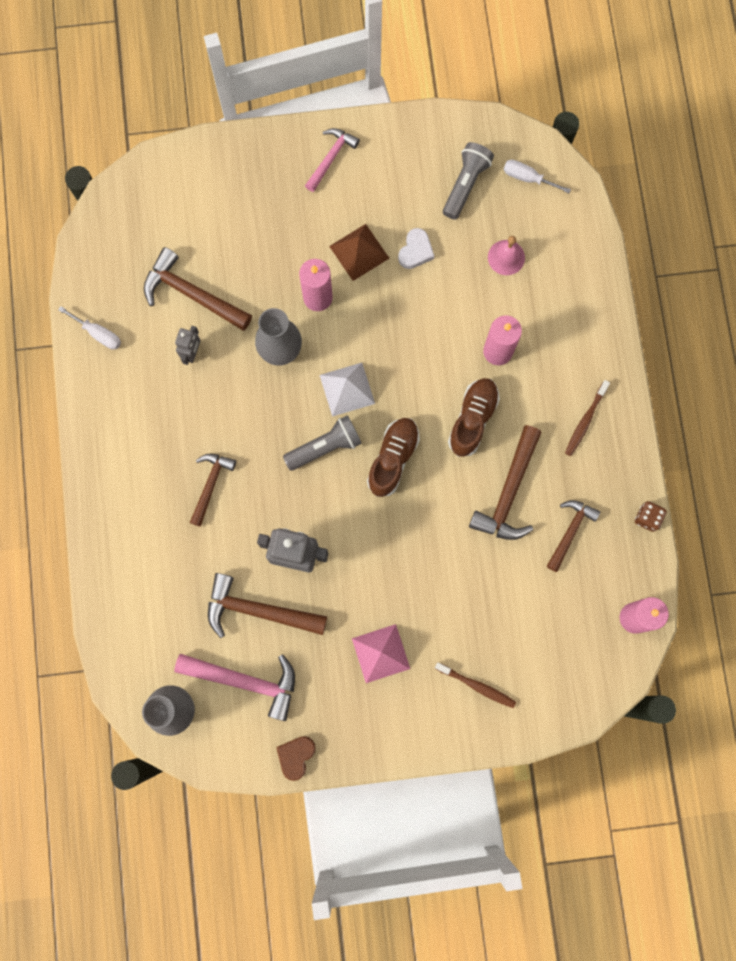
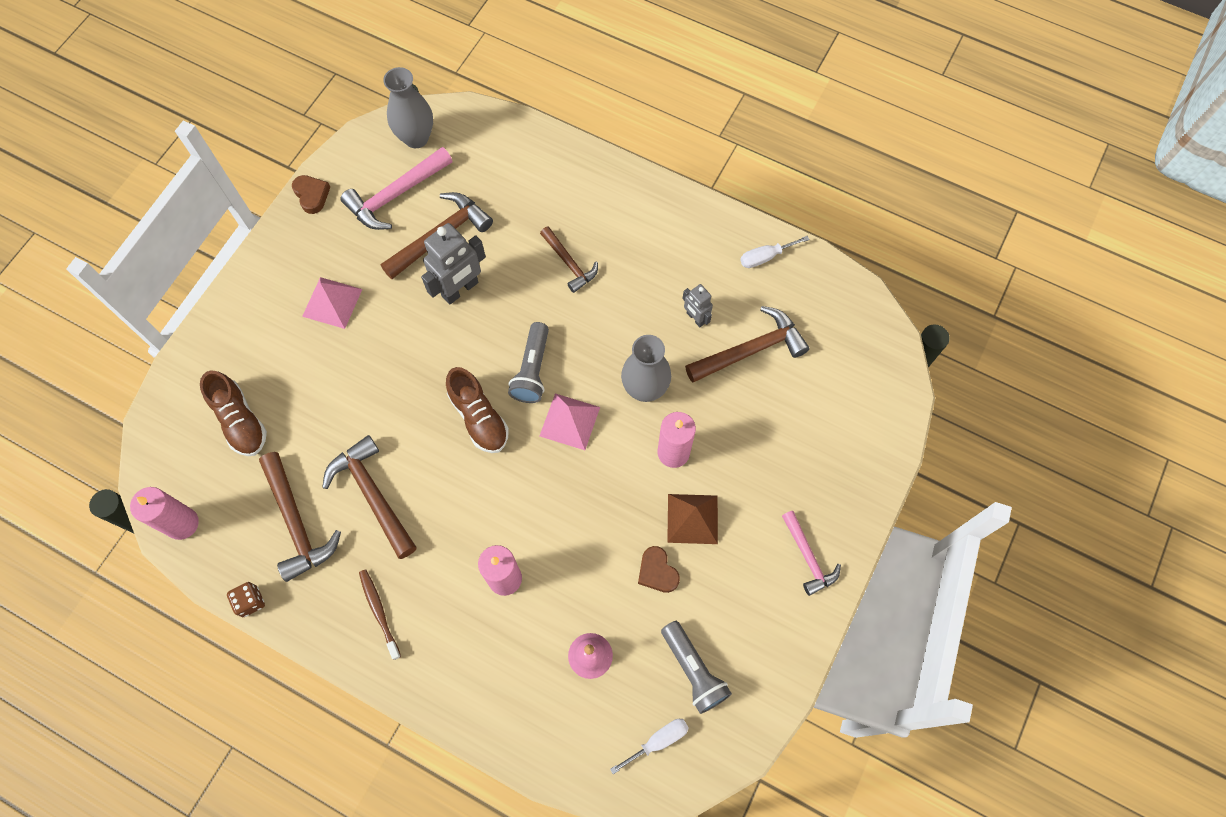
camera: 125 degrees right, 10 degrees down
(347, 389) = (569, 421): white pyramid -> pink pyramid
(415, 251) = (657, 572): white heart -> brown heart
(472, 419) = (460, 509): brown shoe -> brown shoe (240, 421)
(477, 686) = (244, 357): brown toothbrush -> none
(570, 531) = (297, 523): brown hammer -> brown hammer, size x1.57

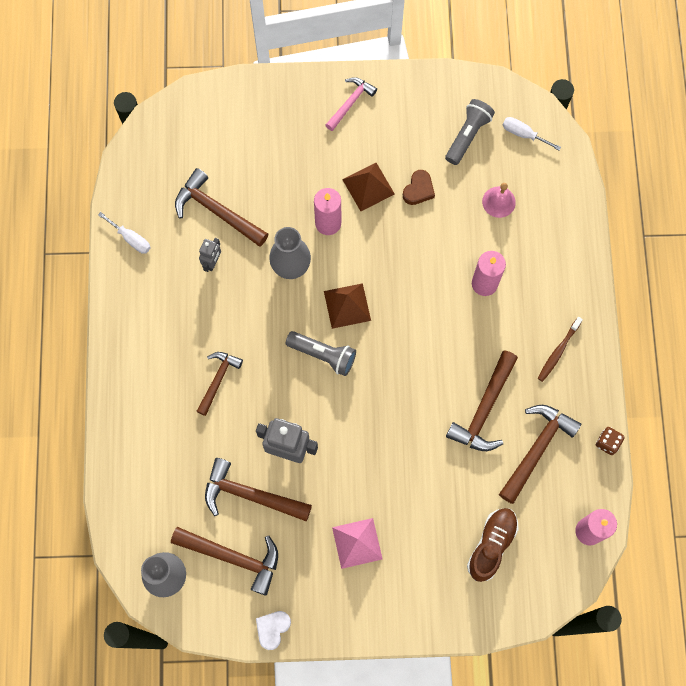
camera: 120 degrees left, 5 degrees up
(312, 195) = (272, 629): brown heart -> white heart
(396, 195) = (233, 557): pink hammer -> brown hammer
(479, 417) = (382, 371): brown shoe -> none
(532, 370) = (323, 355): grey flashlight -> grey flashlight turned 45 degrees clockwise
(569, 421) = (347, 305): pink pyramid -> brown pyramid

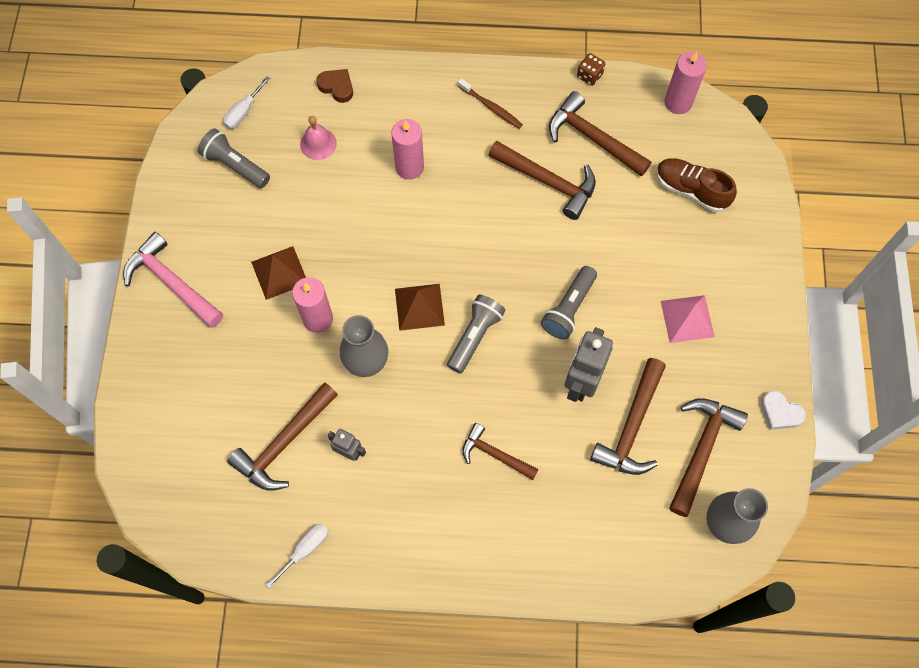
camera: 85 degrees left, 5 degrees down
(350, 102) = (171, 282): pink hammer -> pink hammer, size x1.57
(357, 435) = (569, 308): none -> grey flashlight
(418, 190) = (292, 221): brown heart -> brown heart (337, 87)

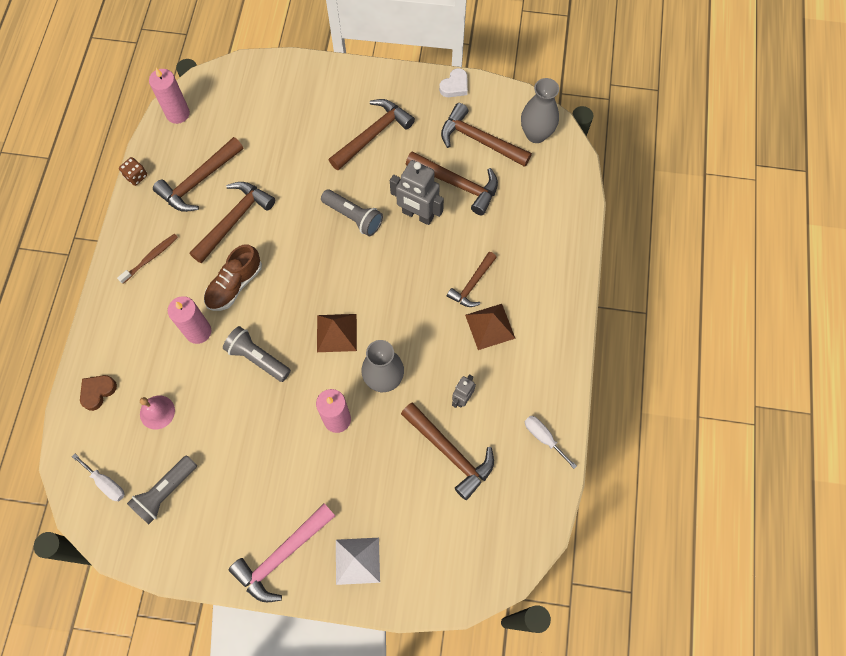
camera: 85 degrees left, 0 degrees up
(165, 356) = (357, 561): none -> white pyramid
(279, 272) = (286, 452): brown pyramid -> brown pyramid (490, 326)
(475, 336) = (369, 290): grey flashlight -> grey flashlight (257, 358)
(687, 319) = (373, 134): pink pyramid -> brown hammer
(691, 190) = (261, 116): brown shoe -> brown shoe (235, 285)

